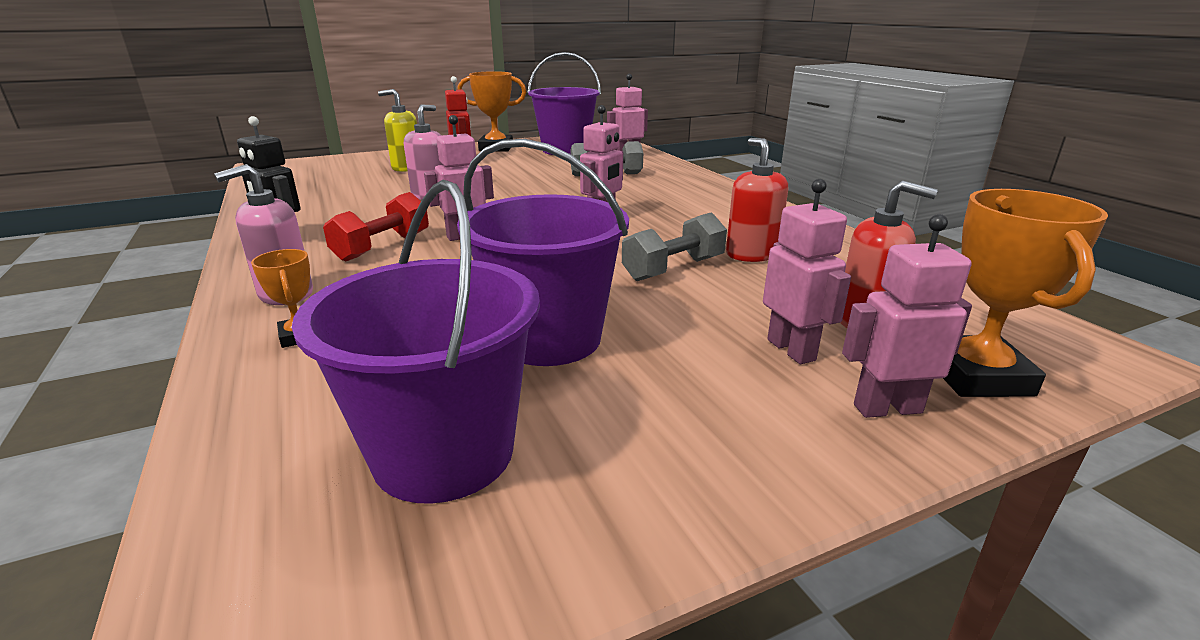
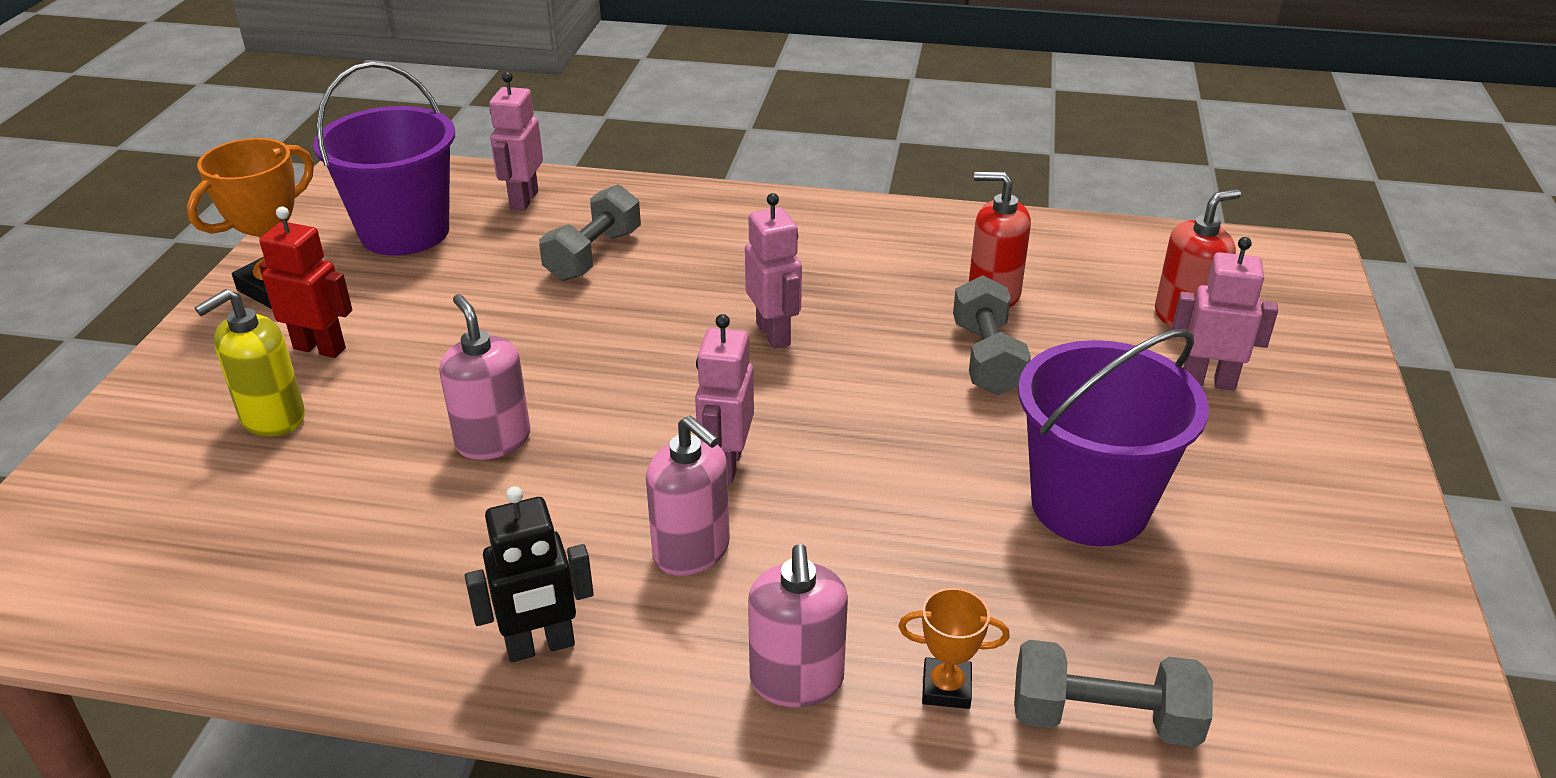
camera: 55 degrees left, 10 degrees up
(293, 399) = (1104, 719): none -> grey dumbbell
(382, 247) = (692, 551): red dumbbell -> pink soap dispenser
(444, 453) = (1259, 638): purple bucket -> none
(887, 408) = (1320, 388): pink robot -> none
(976, 376) = (1301, 324): orange trophy -> none

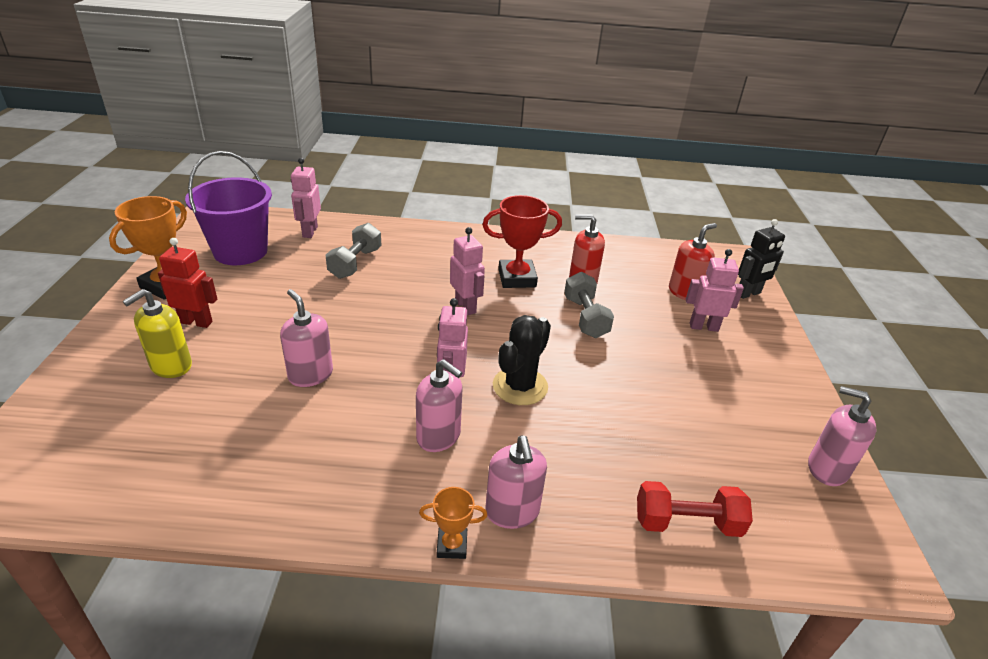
camera: 10 degrees left, 0 degrees up
(540, 646) = (357, 501): black robot -> black robot (748, 294)
(846, 474) = (520, 386): none -> black cactus
(874, 286) = (517, 278): none -> red trophy
(946, 688) = (597, 510): orange trophy -> orange trophy (452, 545)
(1089, 505) = (655, 399): purple bucket -> none
(1104, 719) = (687, 523): grey dumbbell -> red dumbbell
(1392, 643) = (827, 469): none -> pink soap dispenser

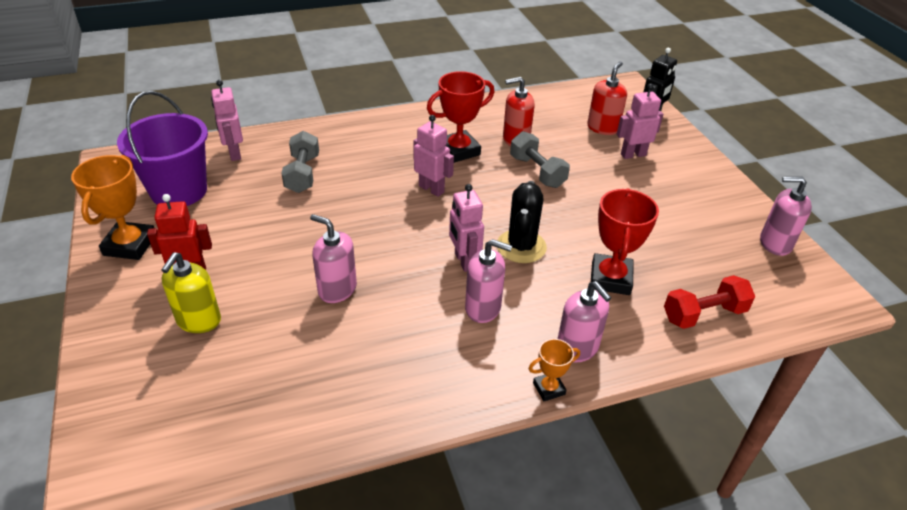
camera: 20 degrees left, 5 degrees up
(598, 448) = (610, 278): none -> red trophy

